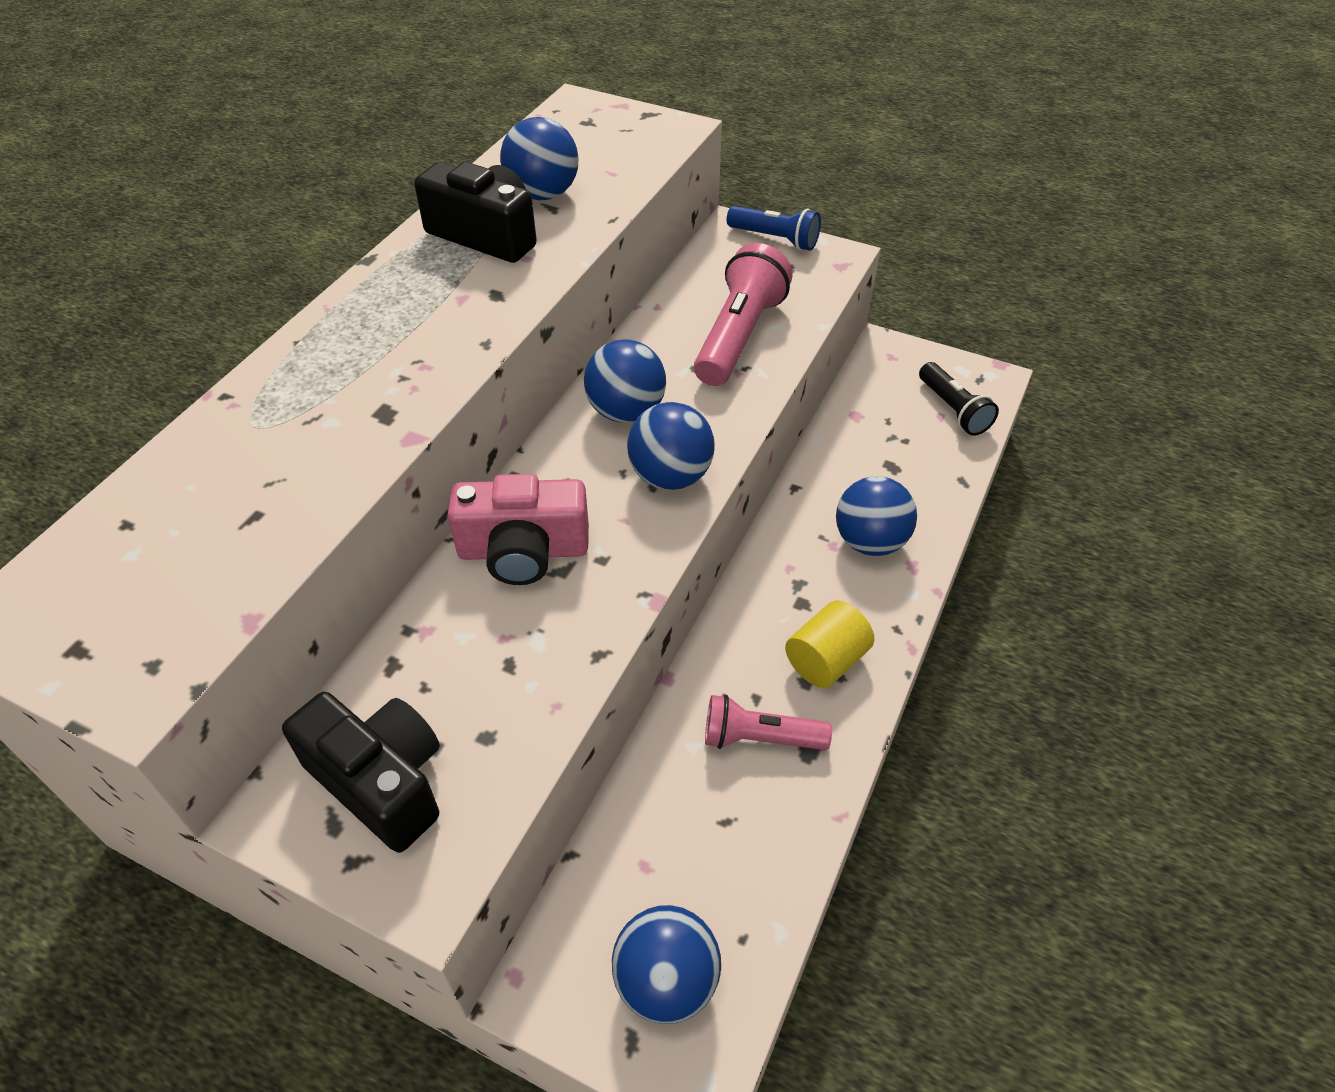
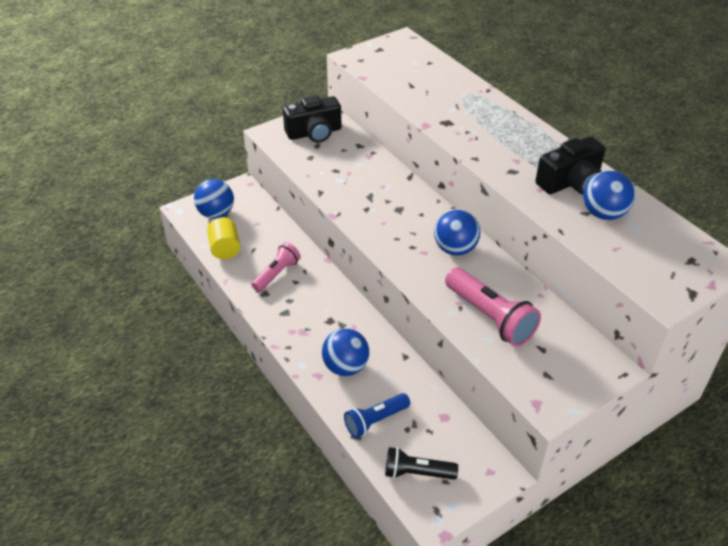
camera: 120 degrees right, 5 degrees down
(523, 551) = (388, 190): pink camera -> none
(670, 476) = (398, 246): blue ball -> none
(775, 239) = (587, 384): blue flashlight -> blue flashlight (375, 421)
(826, 661) = (293, 312): yellow cylinder -> yellow cylinder (225, 248)

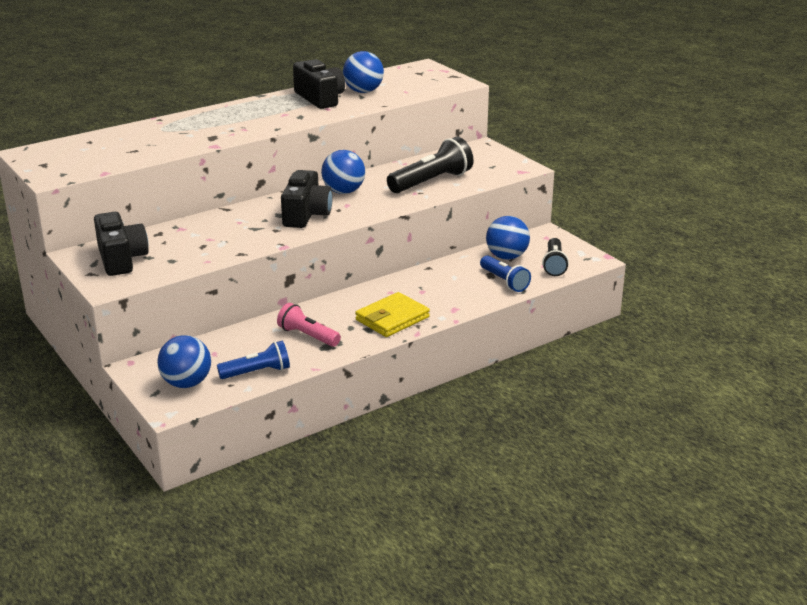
camera: 90 degrees left, 15 degrees down
(225, 248) = (257, 372): yellow cylinder -> blue flashlight
(302, 328) = (392, 318): none -> yellow wallet
(345, 367) = (443, 295): blue ball -> blue ball (506, 257)
(399, 226) = (306, 214): none -> black camera
(490, 317) = (431, 182): pink flashlight -> black flashlight

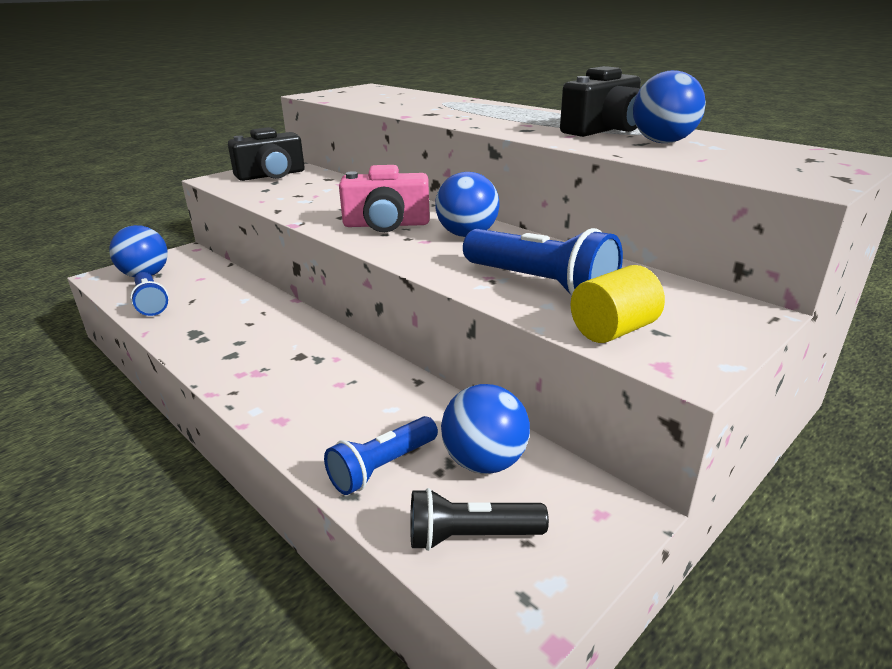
camera: 80 degrees right, 0 degrees up
(306, 214) = (386, 224): black camera -> pink camera
(307, 336) = (223, 319): pink flashlight -> none
(392, 318) = (256, 368): yellow wallet -> none
(431, 182) = (540, 285): black flashlight -> blue flashlight
(488, 174) = (613, 330): none -> yellow cylinder

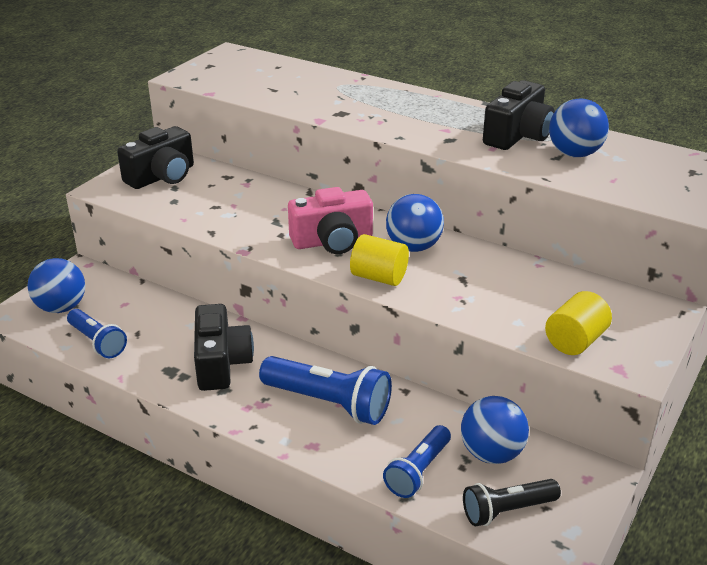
camera: 15 degrees left, 5 degrees up
(247, 333) = (221, 363): none -> black camera
(412, 253) = (379, 277): none -> yellow cylinder
(540, 285) = (503, 301): blue flashlight -> blue flashlight (329, 403)

